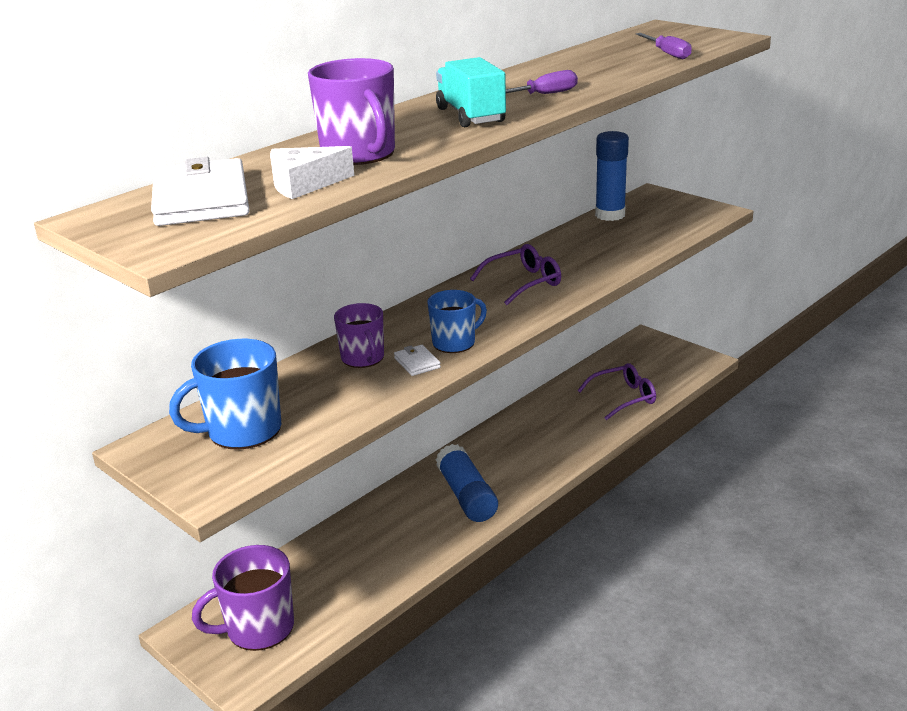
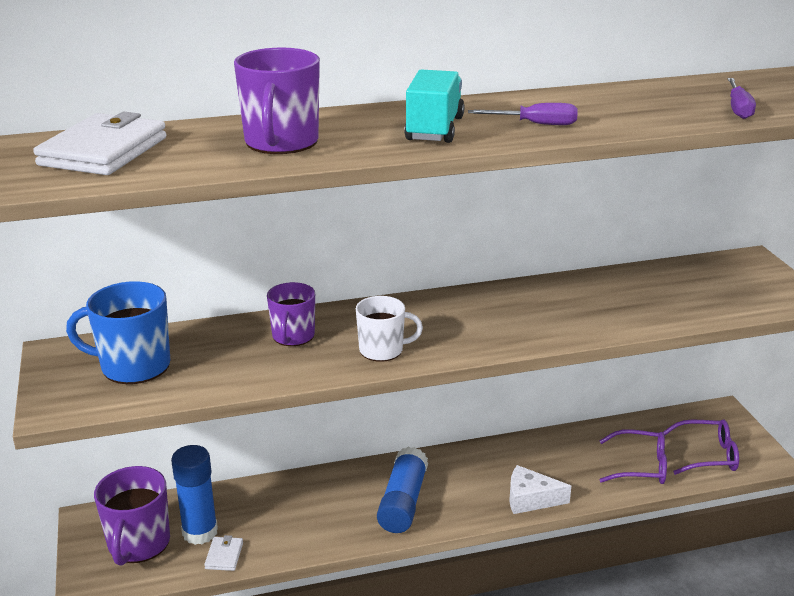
camera: 30 degrees right, 0 degrees up
(258, 628) = (138, 544): purple mug -> purple mug turned 90 degrees counterclockwise
(304, 184) = (194, 159): white cheese -> white cheese (530, 499)
(417, 363) = (329, 357): white wallet -> white wallet (224, 556)
(455, 343) = (382, 350): blue mug -> white mug
(523, 282) = (512, 312): purple glasses -> purple glasses (707, 455)
(610, 215) = (679, 268): blue glue stick -> blue glue stick (200, 532)

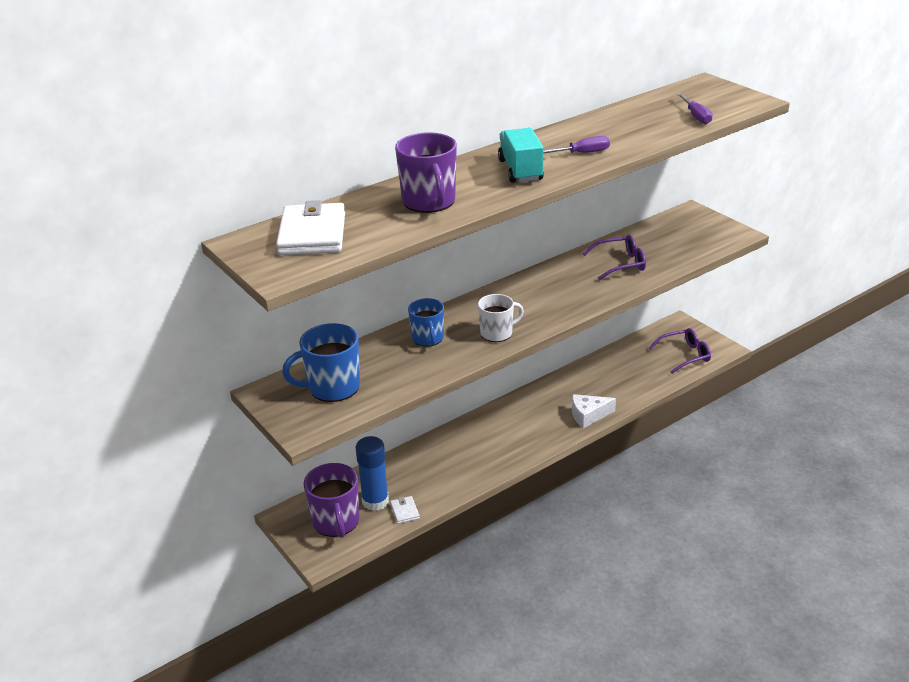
camera: 20 degrees left, 5 degrees up
(293, 336) = (428, 338): purple mug -> blue mug
(403, 502) = (504, 441): blue glue stick -> none
(640, 466) = (647, 374): purple glasses -> purple glasses (620, 264)

